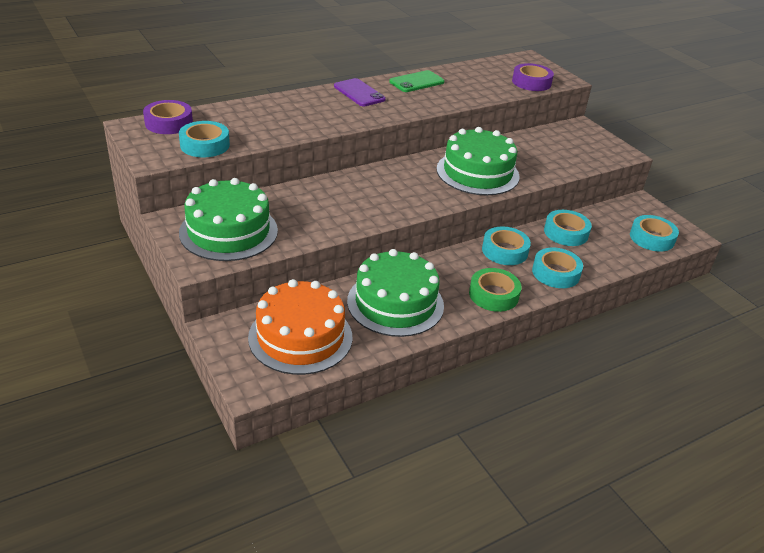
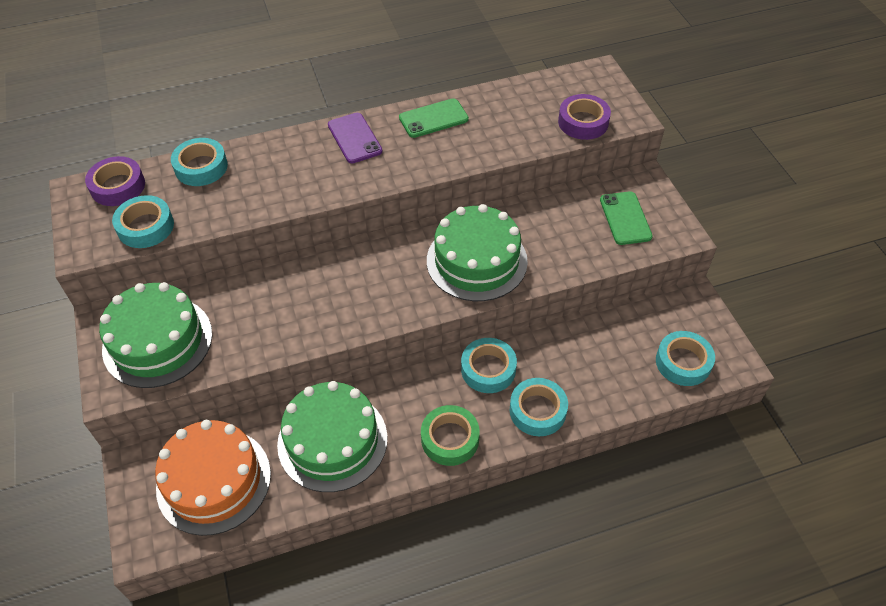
camera: 15 degrees right, 15 degrees up
(566, 233) = (575, 345): turquoise tape -> turquoise tape (201, 167)
(578, 146) = (625, 218): none -> green phone

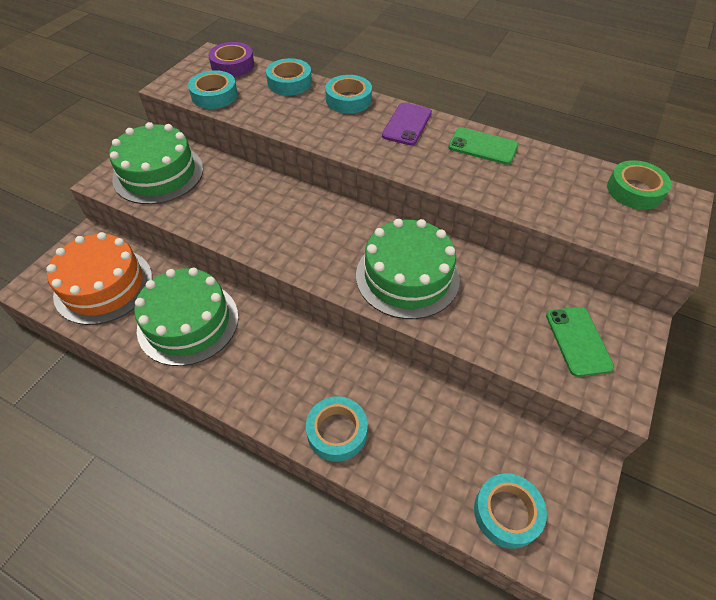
camera: 45 degrees right, 0 degrees up
(450, 439) = (254, 391): green tape -> green tape (634, 190)
(488, 369) = (340, 368): turquoise tape -> turquoise tape (348, 100)
(583, 122) = (614, 227): purple tape -> none
(625, 218) = (578, 341): green phone -> green phone turned 45 degrees counterclockwise

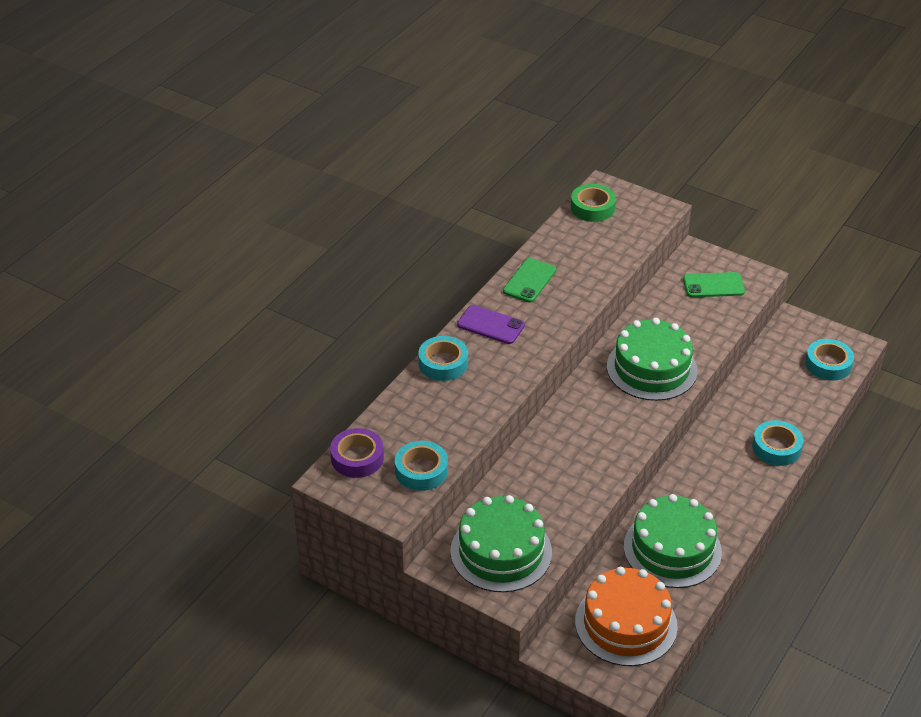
camera: 85 degrees left, 10 degrees down
(289, 82) = (403, 408): turquoise tape -> none

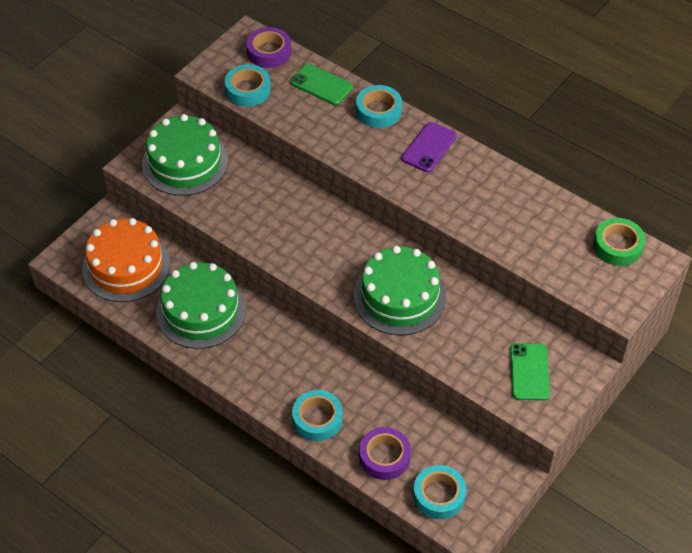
camera: 95 degrees right, 10 degrees up
(529, 280) = (494, 182): green phone -> green phone (321, 85)
(802, 400) = (384, 457): none -> purple tape

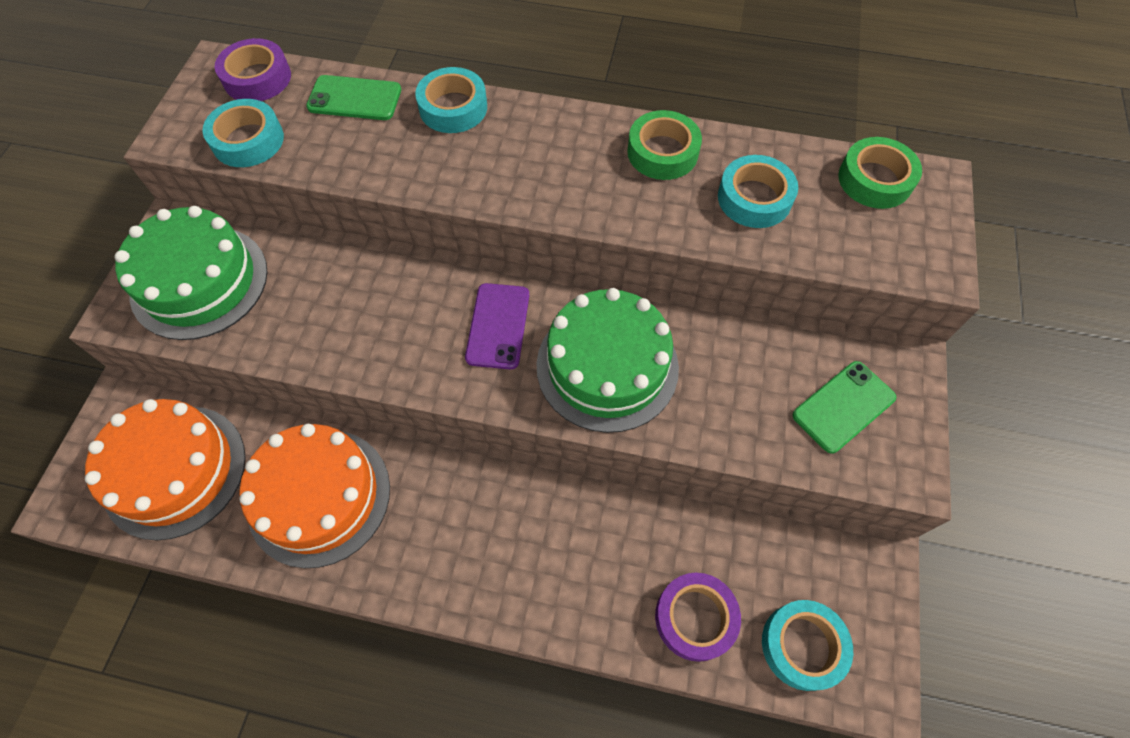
camera: 25 degrees left, 10 degrees up
(201, 311) = (319, 496): green cake -> orange cake
(317, 419) = (569, 600): turquoise tape -> turquoise tape (754, 198)
(429, 147) = (549, 134): purple phone -> purple phone (498, 326)
(493, 183) = (662, 152): none -> green tape
(529, 372) = (843, 407): green phone -> green phone turned 75 degrees clockwise

